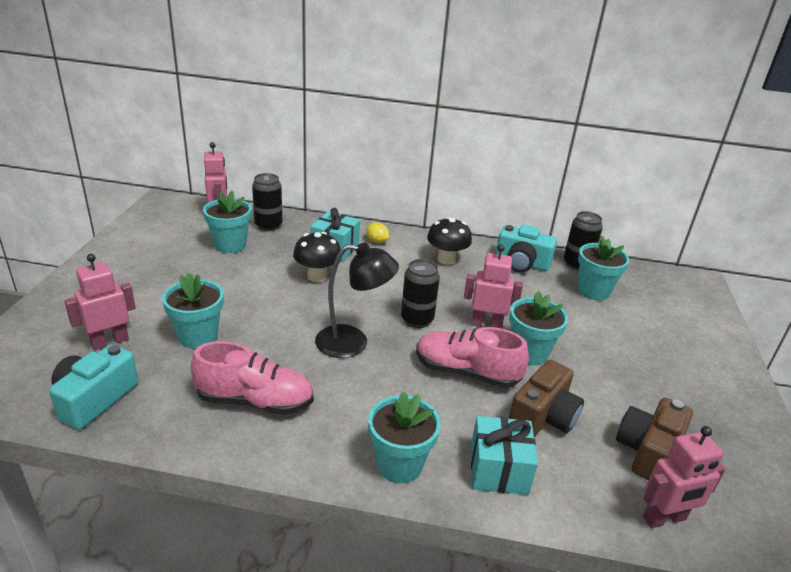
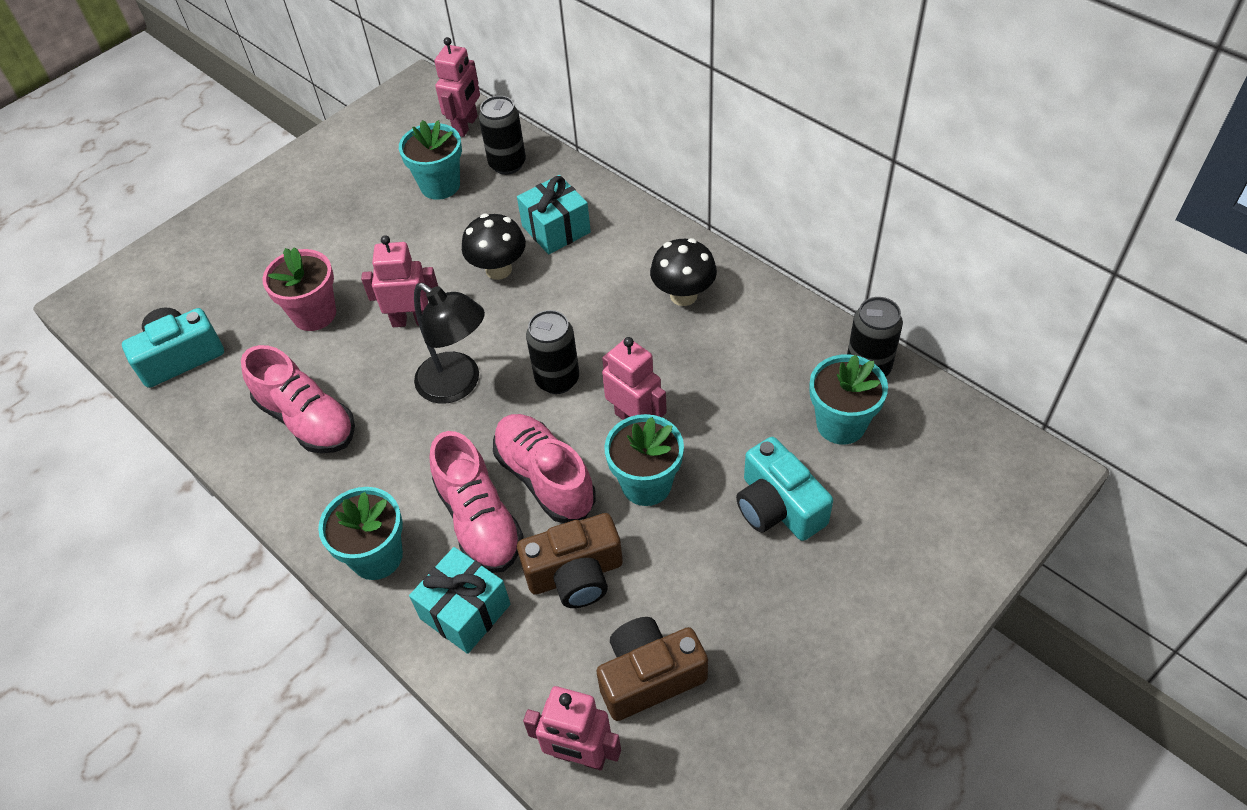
camera: 40 degrees right, 20 degrees up
(110, 341) = (234, 290): pink robot -> pink robot (412, 320)
(198, 336) = (314, 314): turquoise flower pot -> pink flower pot
(376, 241) = (619, 233): yellow lemon -> none
(449, 412) = (479, 520): none -> pink shoe
(521, 263) = (784, 337): turquoise camera -> turquoise camera (778, 506)

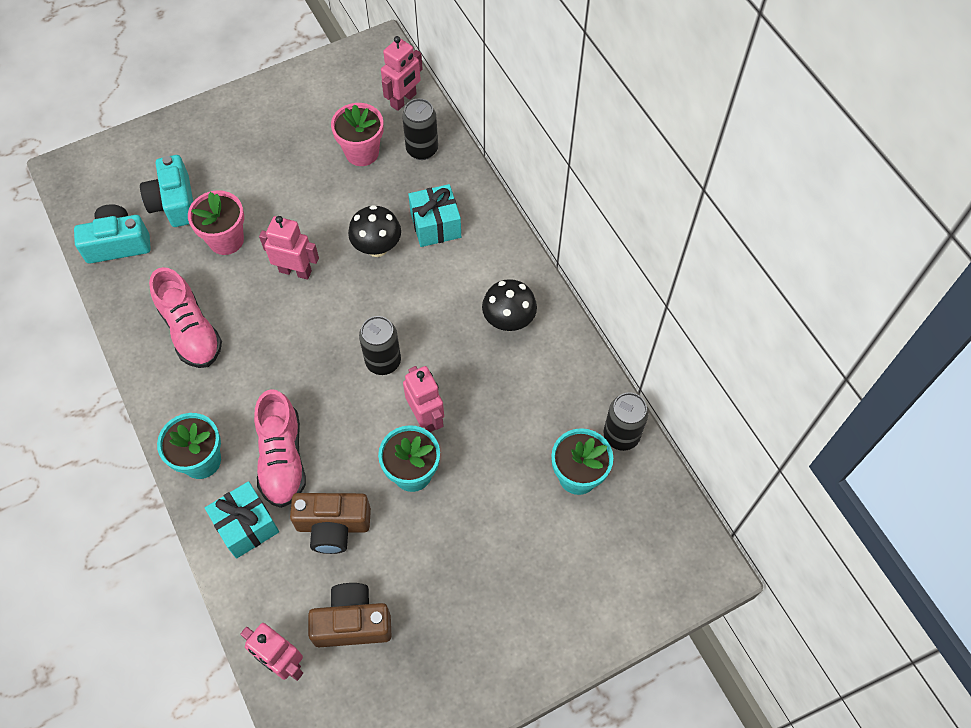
camera: 15 degrees right, 10 degrees up
(440, 185) = (362, 152): turquoise flower pot -> pink flower pot
(458, 385) = (309, 340): black lamp -> none
(545, 478) = (342, 441): pink shoe -> none
(778, 506) = (500, 526): turquoise camera -> turquoise camera (174, 202)

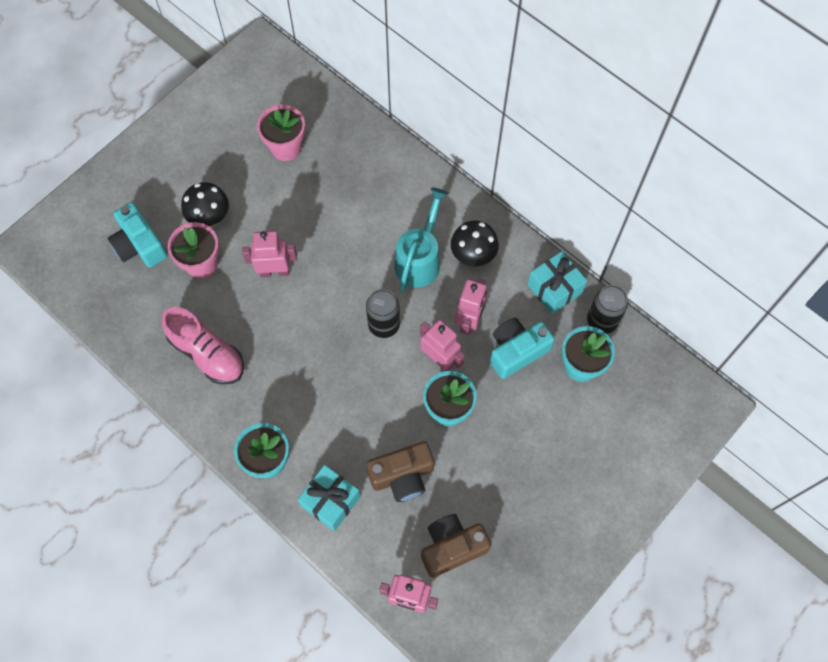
camera: 20 degrees left, 5 degrees up
(118, 244) = (106, 298): turquoise camera -> turquoise camera (516, 351)
(282, 458) = (335, 435): pink shoe -> none
(377, 247) = (336, 228): black mushroom -> black mushroom (210, 218)
(404, 100) = (302, 89): pink robot -> pink robot (469, 321)
(422, 149) = (337, 129): black can -> none
(435, 225) = (377, 192): turquoise gift -> turquoise gift (554, 289)
(451, 306) = (420, 259): none -> turquoise watering can

